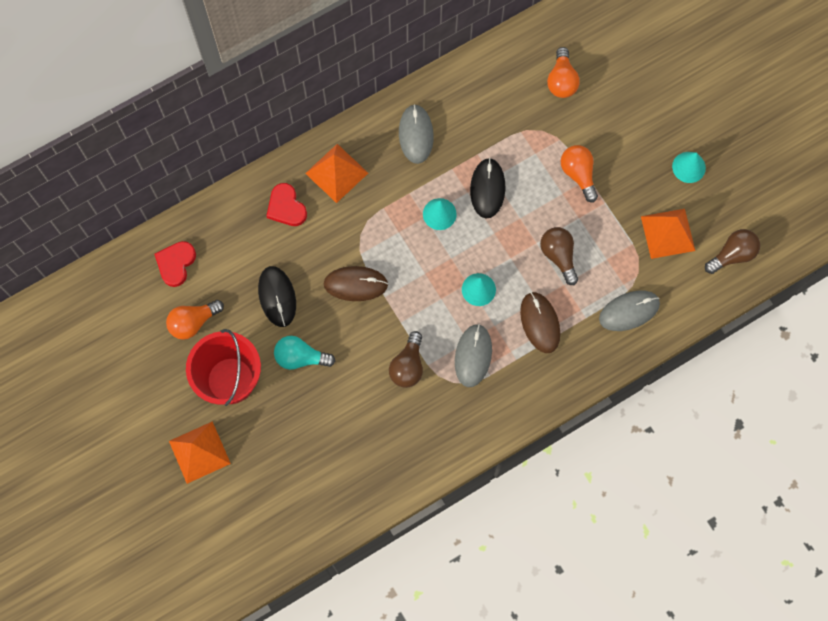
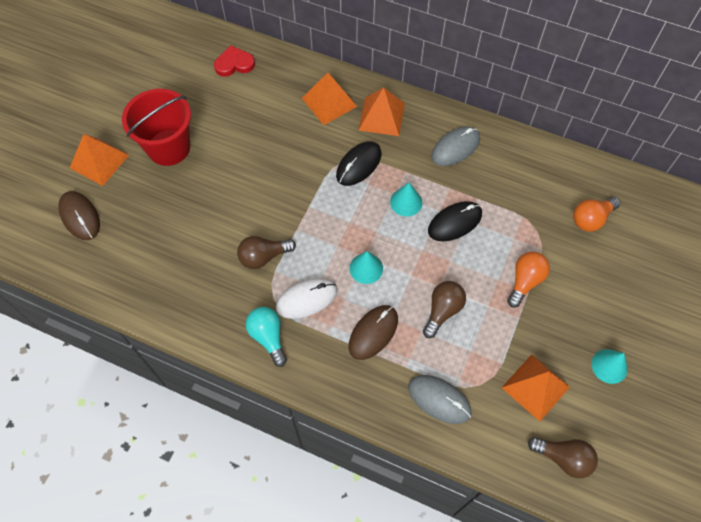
camera: 55 degrees right, 10 degrees down
(193, 322) = (197, 99): orange light bulb -> none
(277, 297) = (255, 137): black mouse -> black mouse (359, 165)
(286, 207) = (329, 102): red heart -> orange pyramid
(300, 357) = (218, 180): turquoise light bulb -> turquoise light bulb (268, 337)
(355, 284) = (304, 181): brown mouse -> brown mouse (80, 216)
(473, 356) = (306, 299): grey mouse -> white mouse

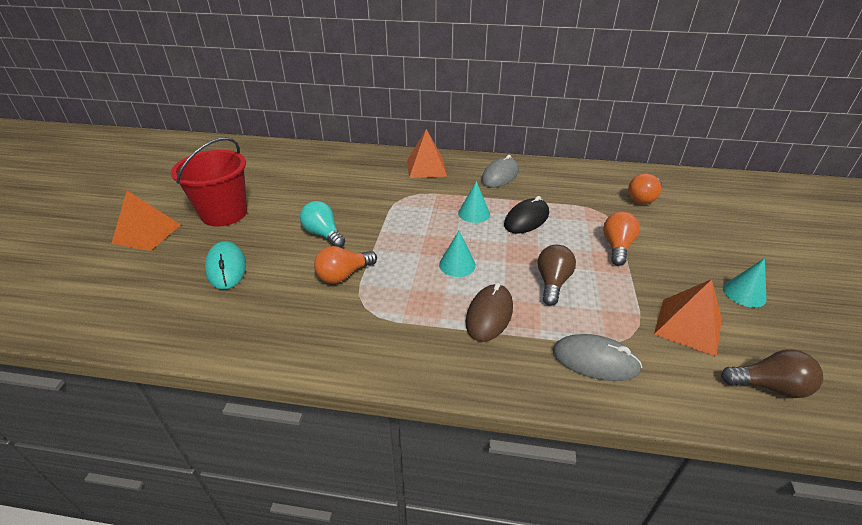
camera: 15 degrees left, 25 degrees down
(80, 216) = (121, 279): brown mouse -> none
(166, 223) = (226, 267): none -> turquoise mouse
(234, 64) = (282, 157): red heart -> none
(263, 257) = (343, 275): brown light bulb -> orange light bulb
(268, 337) = (369, 343): turquoise light bulb -> turquoise light bulb (323, 234)
(306, 299) = (403, 300): white mouse -> none
(329, 102) = (376, 166): orange pyramid -> none
(359, 165) = (418, 197): black mouse -> none

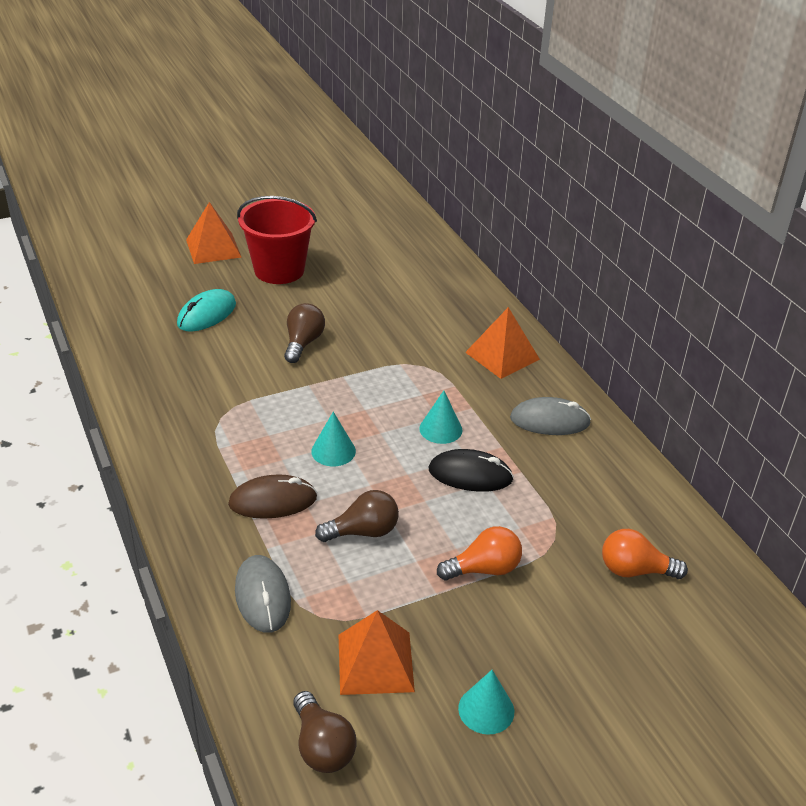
camera: 55 degrees right, 0 degrees up
(323, 234) = (303, 343): turquoise light bulb -> brown light bulb
(343, 275) = (253, 384): orange light bulb -> none

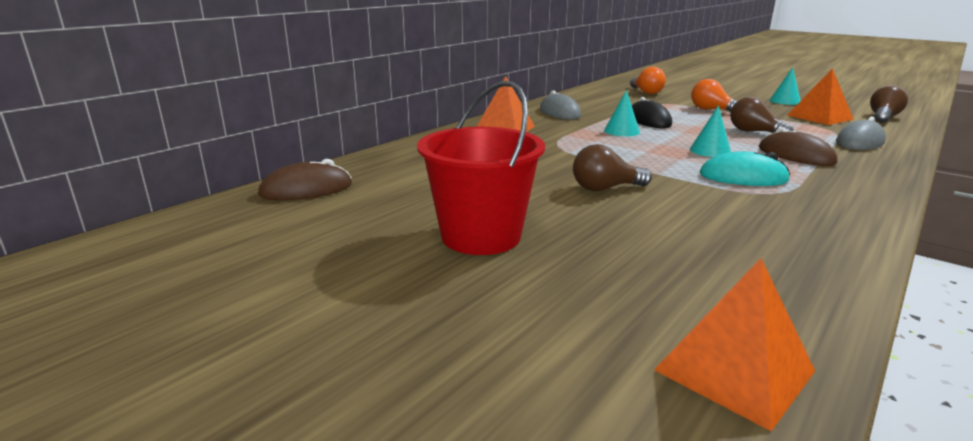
camera: 115 degrees left, 15 degrees down
(207, 314) = (646, 251): turquoise mouse -> turquoise mouse (743, 177)
(213, 248) = (475, 307): orange pyramid -> orange pyramid (734, 370)
(407, 231) = (306, 189): none -> brown mouse

